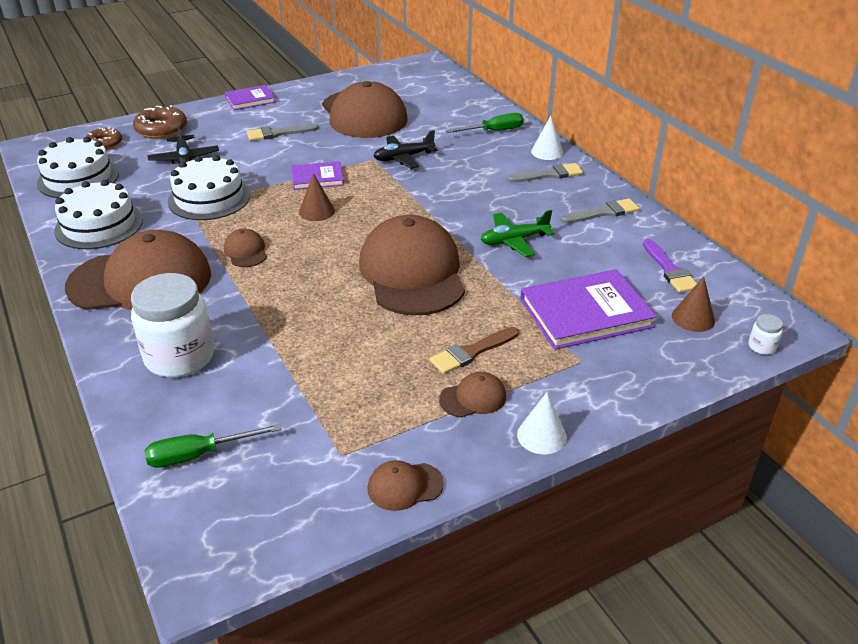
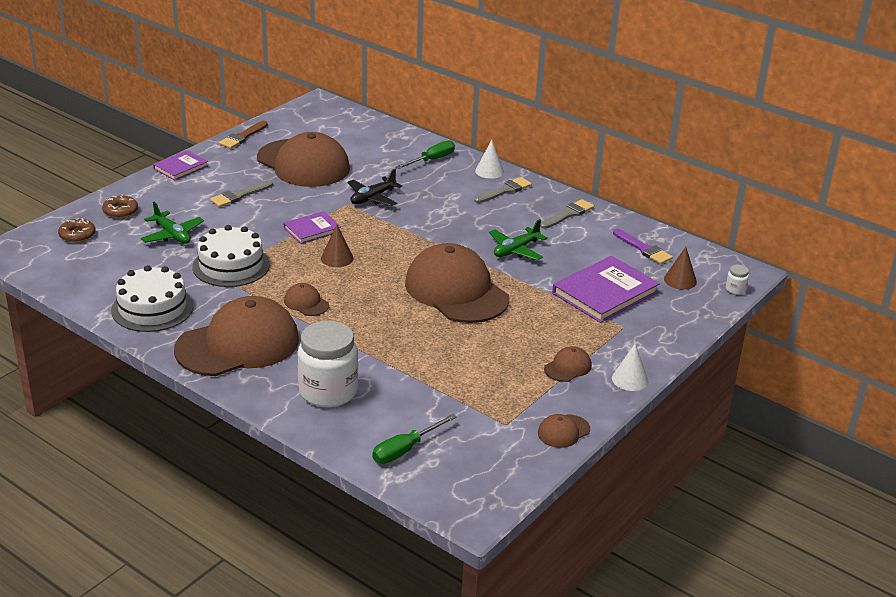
camera: 25 degrees left, 5 degrees down
(78, 178) = (86, 272): white cake -> none
(161, 129) = (120, 211): brown donut -> brown donut, size x0.66
(184, 159) = (172, 235): black plane -> green plane
(471, 352) = (544, 338): brown brush -> brown brush (242, 137)

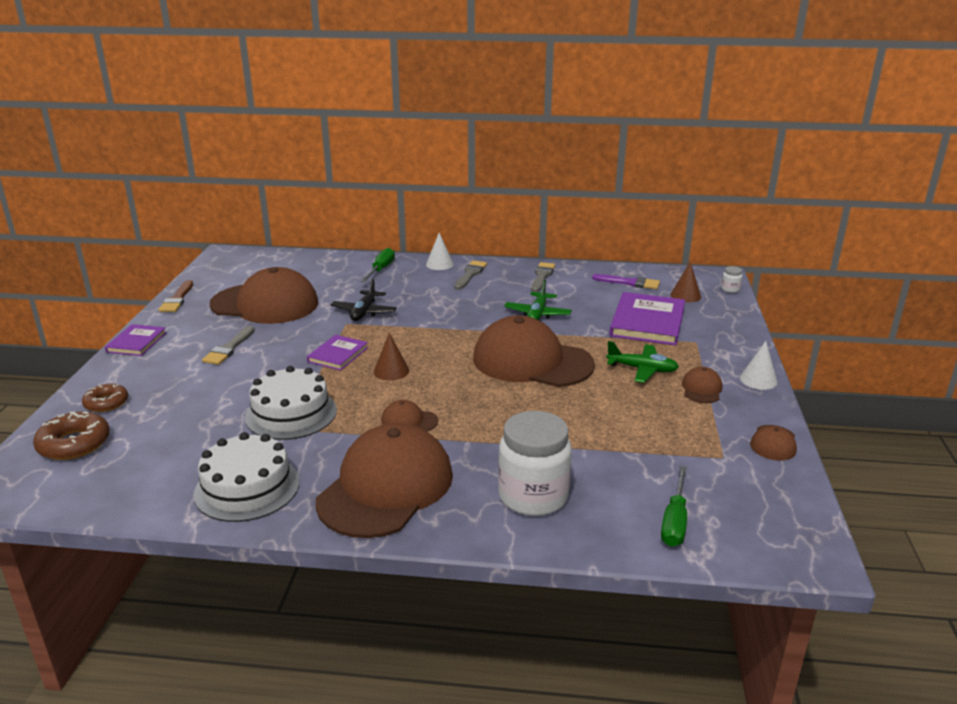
camera: 30 degrees left, 5 degrees down
(77, 235) = (74, 443): brown donut -> brown donut, size x1.50
(172, 235) = (193, 406): green plane -> green plane (642, 369)

